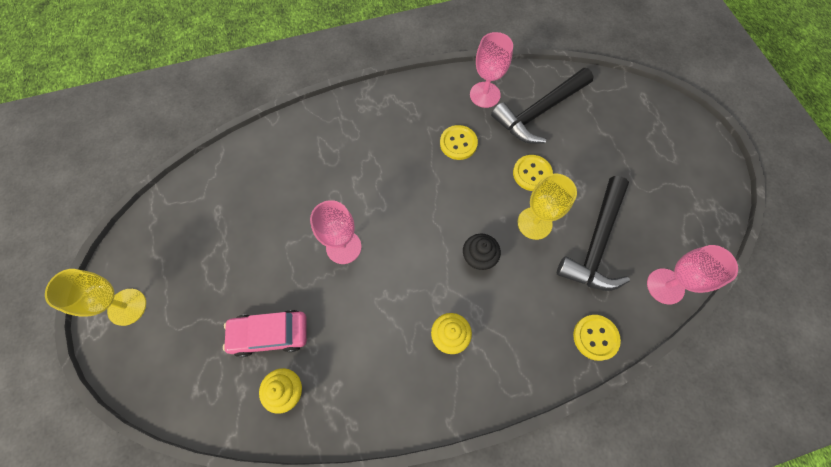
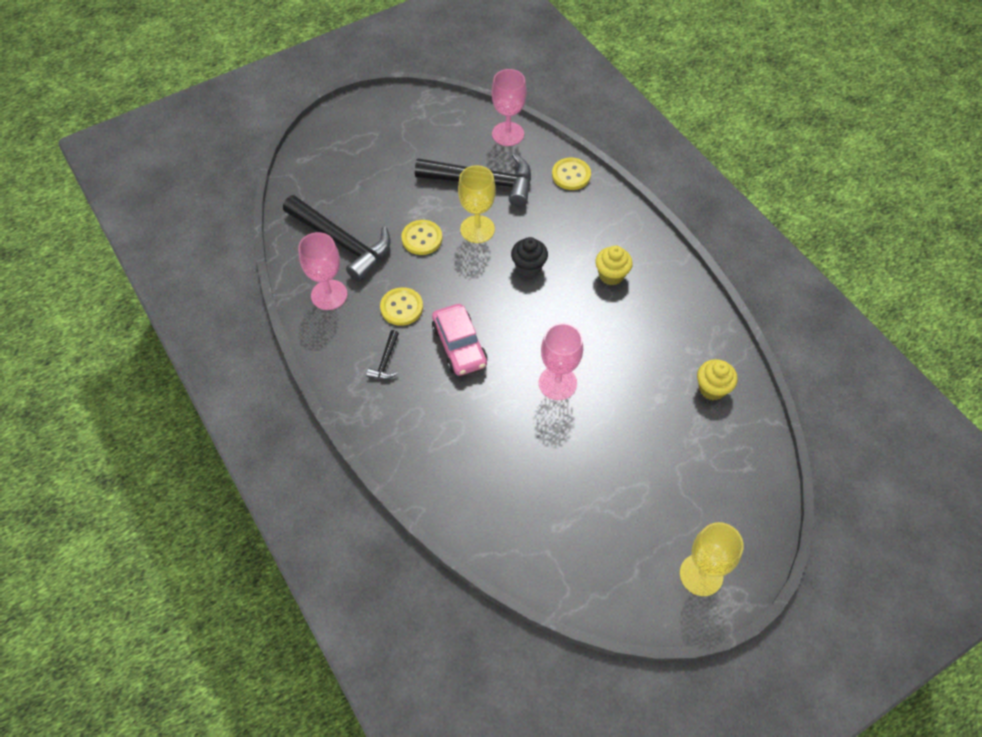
camera: 105 degrees left, 10 degrees down
(270, 334) = (670, 421): pink car -> pink car (459, 346)
(408, 122) = (385, 361): none -> black hammer

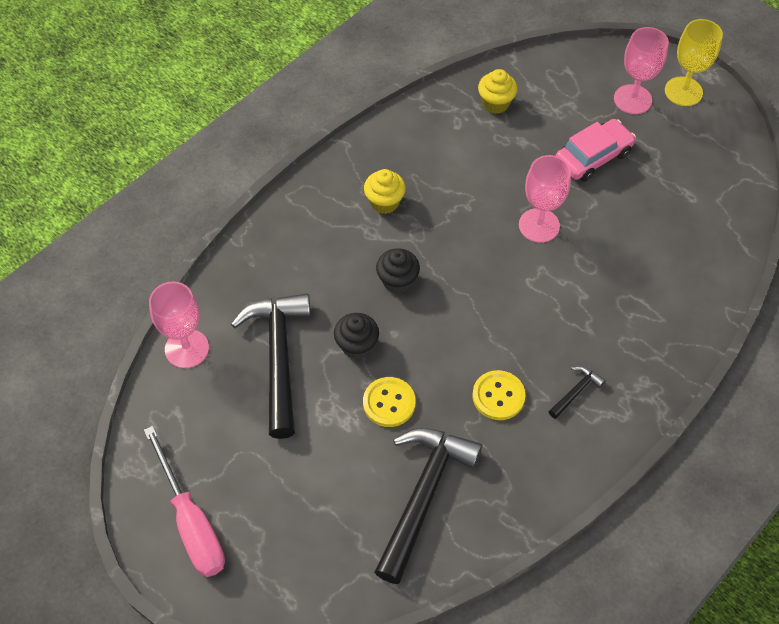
camera: 105 degrees left, 0 degrees up
(329, 295) = (508, 483): pink goblet -> pink goblet (632, 99)
(376, 120) = (191, 522): none -> pink screwdriver
(385, 361) = (575, 392): black hammer -> black hammer turned 45 degrees counterclockwise
(459, 346) = (528, 324): pink car -> pink car (593, 157)
(477, 229) = (357, 346): yellow goblet -> black cupcake
(571, 175) = (244, 266): yellow button -> none

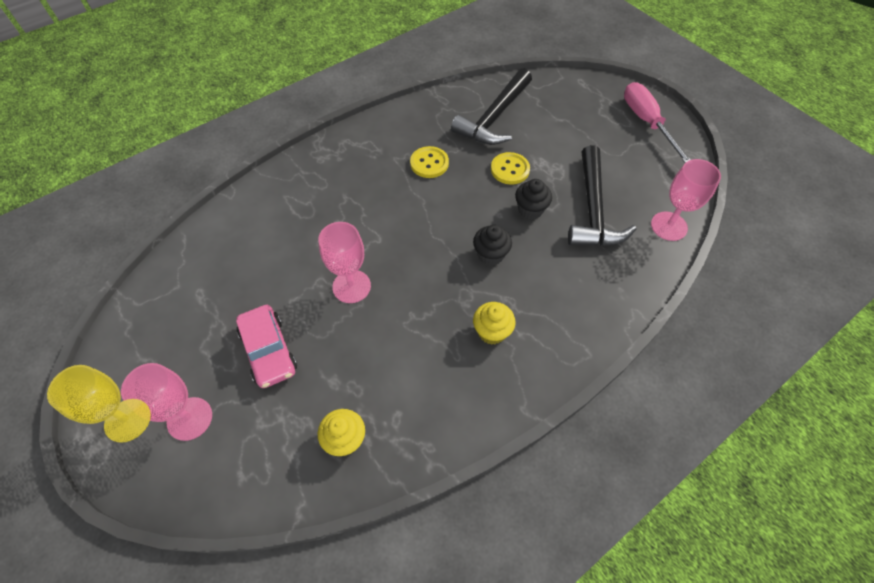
camera: 170 degrees left, 0 degrees up
(575, 392) = (373, 159): black hammer -> none
(593, 157) = (269, 351): pink car -> pink car turned 90 degrees counterclockwise

